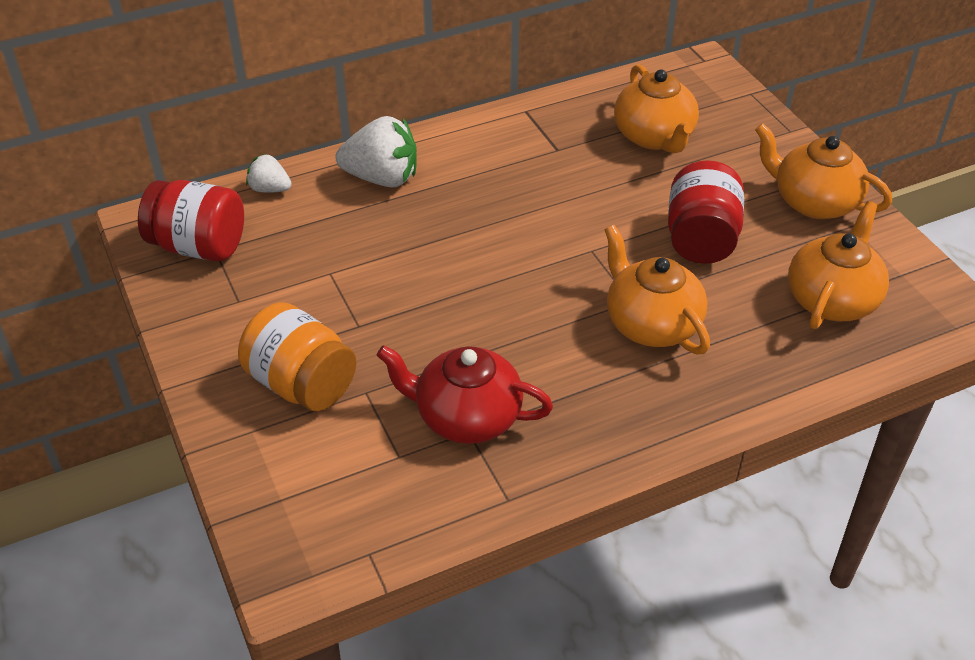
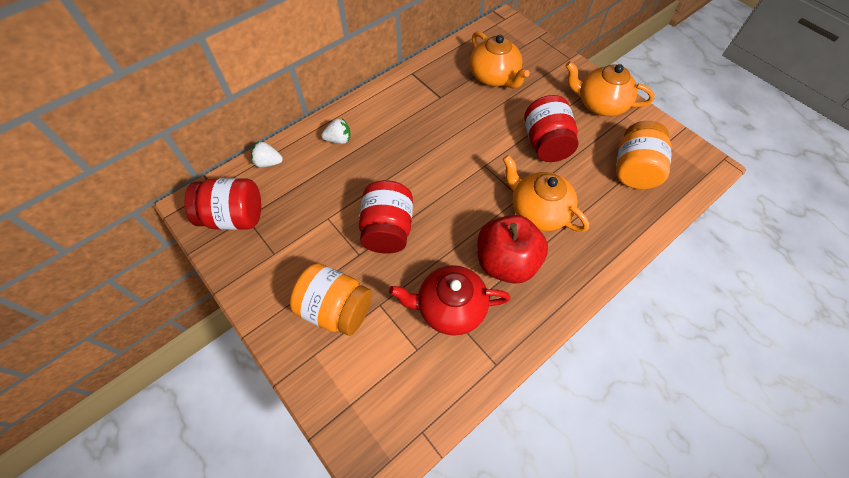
camera: 15 degrees left, 15 degrees up
(382, 178) = (339, 140): white strawberry -> white strawberry, size x0.55
(412, 303) = (387, 229): none -> red jar
(574, 378) = (506, 262): none -> red apple
(832, 299) = (634, 170): orange teapot -> orange jar

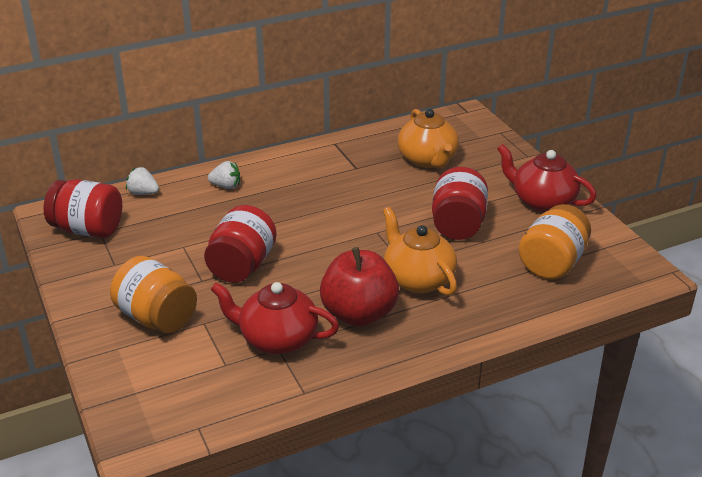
camera: 15 degrees right, 25 degrees down
(600, 104) = (542, 201): orange teapot -> red teapot

